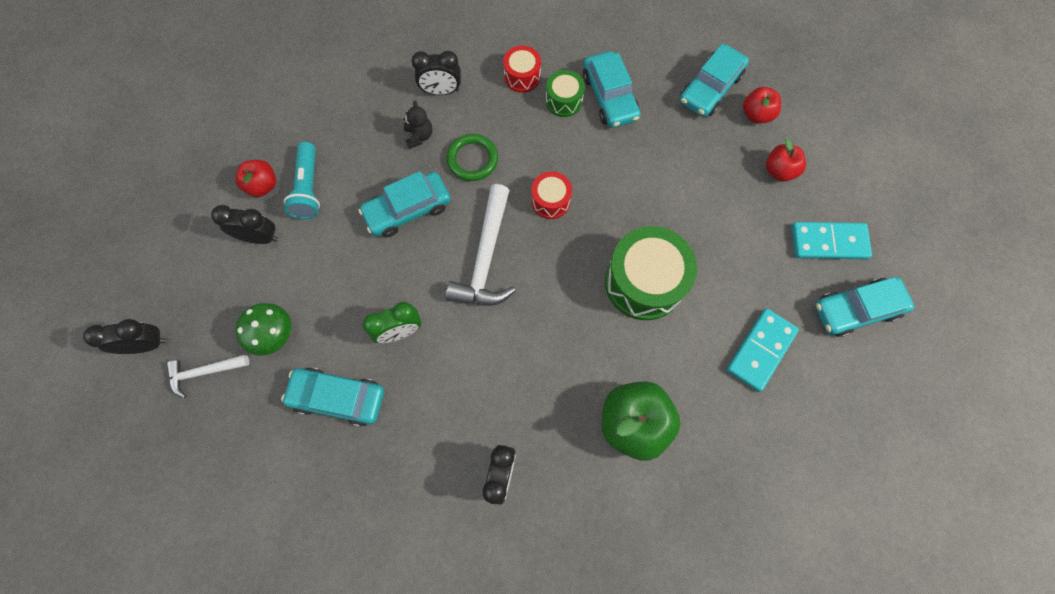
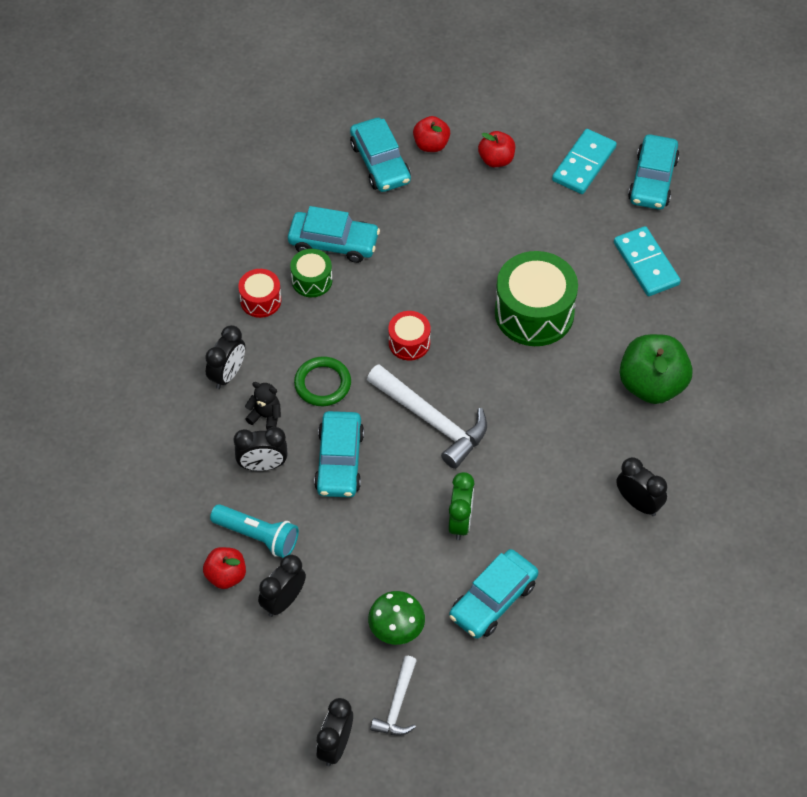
camera: 60 degrees left, 15 degrees down
(373, 158) = (262, 465): none -> black clock

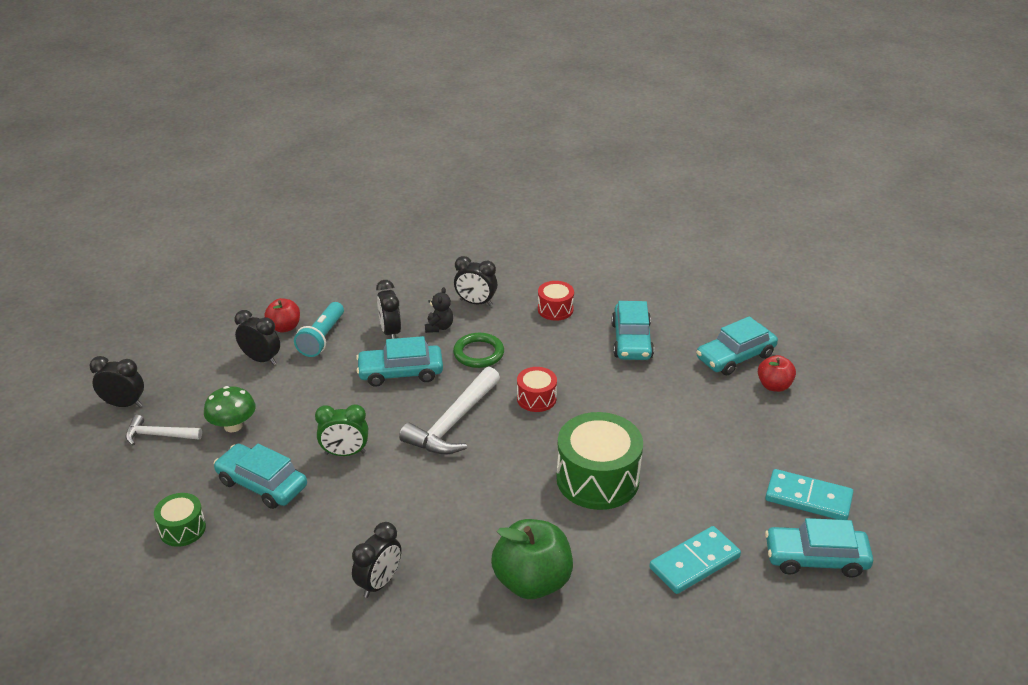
camera: 80 degrees right, 20 degrees down
(312, 280) = (586, 334): green drum -> green drum (182, 529)
(496, 159) = (779, 432): red apple -> none

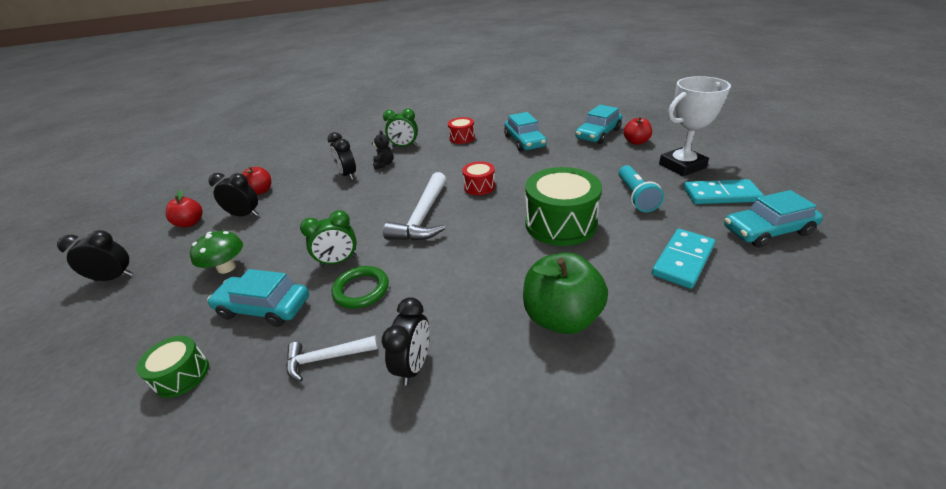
camera: 15 degrees left, 0 degrees up
(159, 435) = (151, 294): white hammer -> white hammer (327, 358)
(202, 353) = (190, 223): none -> red apple
(322, 338) = (294, 190): turquoise flashlight -> turquoise flashlight (636, 196)
(400, 372) = (366, 196): turquoise car -> none
(476, 303) = (404, 146): black clock -> green clock
(478, 353) = (421, 172): green ring -> green ring (361, 290)
(800, 442) = (682, 166): none -> white trophy

